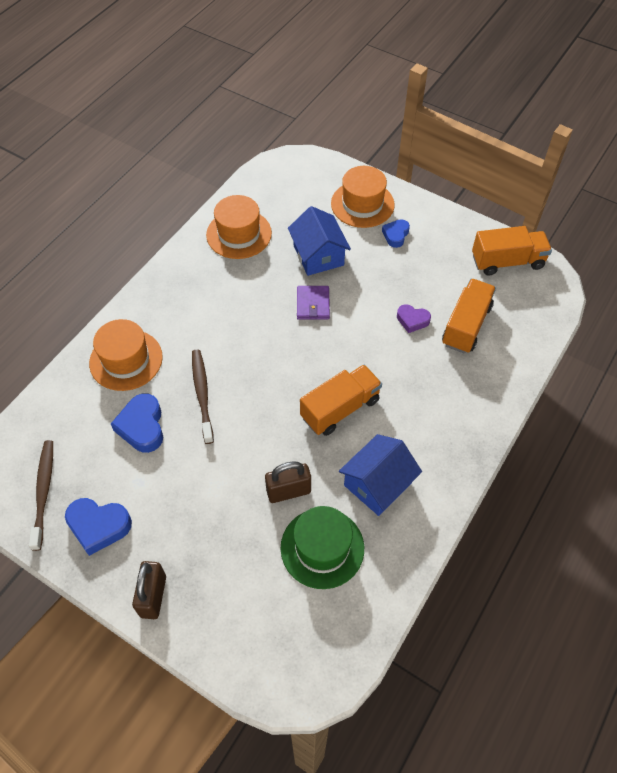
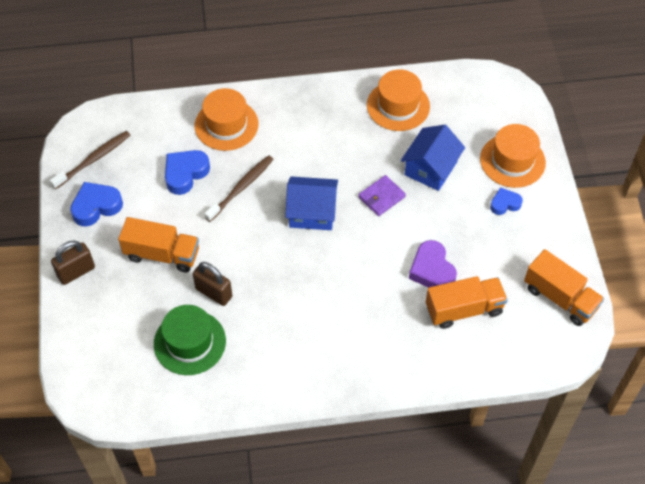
camera: 50 degrees right, 0 degrees up
(98, 526) = (96, 207): blue heart -> blue heart turned 90 degrees clockwise
(340, 409) = (307, 277): orange truck -> orange truck (162, 254)
(377, 484) = (268, 342): blue house -> blue house (312, 212)
(412, 320) = (432, 270): purple heart -> purple heart, size x1.61

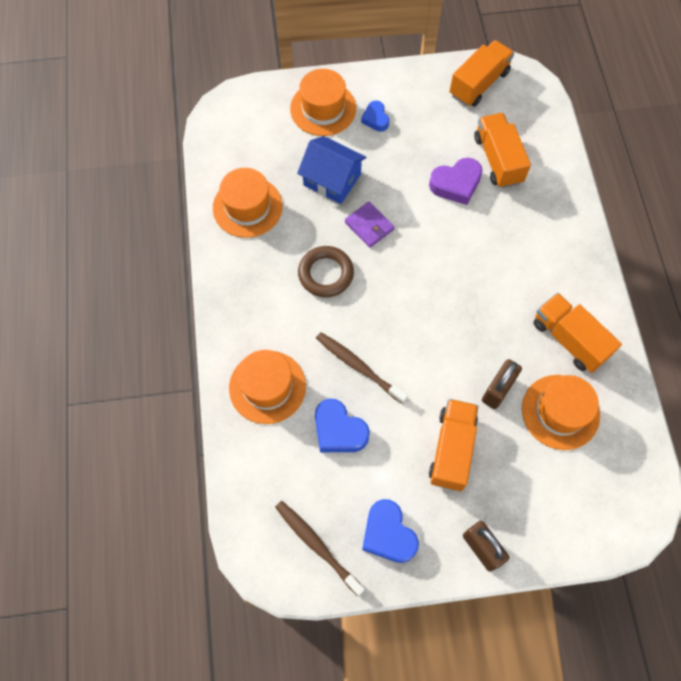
camera: 90 degrees left, 10 degrees up
(189, 342) = (560, 412): green hat -> orange hat
(261, 357) = (569, 339): none -> orange truck
(312, 212) = (390, 293): blue house -> none
(331, 164) = (326, 274): none -> brown ring

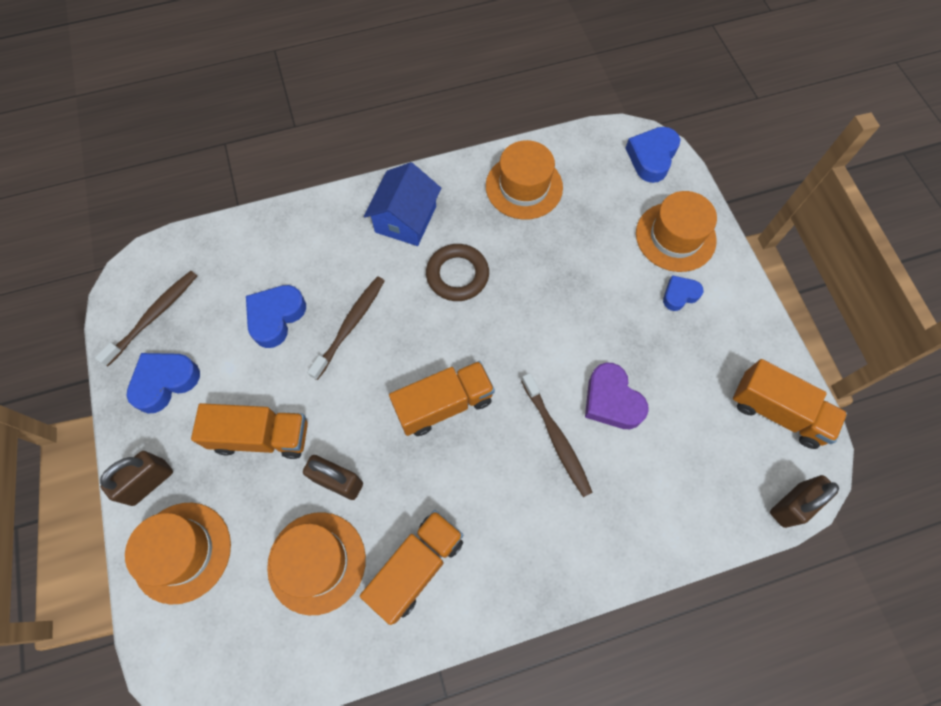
camera: 80 degrees right, 0 degrees up
(242, 106) = (651, 157): none -> blue heart
(267, 387) = (318, 243): orange hat -> orange hat (182, 552)
(332, 180) = (580, 262): blue house -> blue house (405, 219)
(369, 226) = (528, 310): purple wallet -> none
(481, 227) = (556, 438): none -> brown toothbrush
(498, 160) = (663, 449): orange truck -> orange truck (444, 404)
(545, 95) = (791, 505): none -> brown padlock

